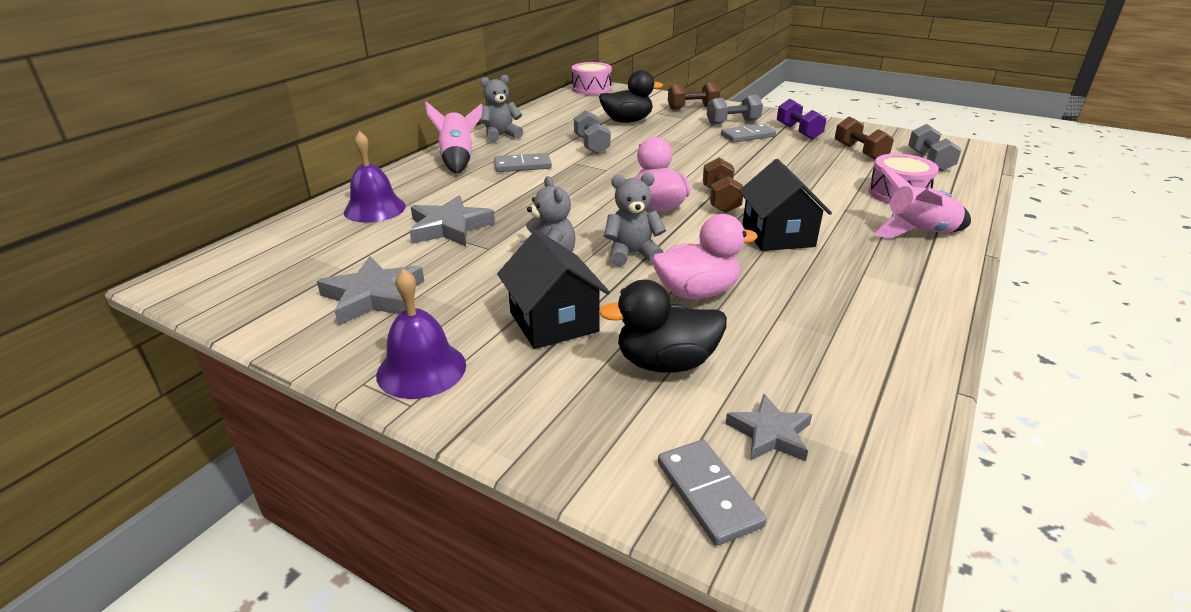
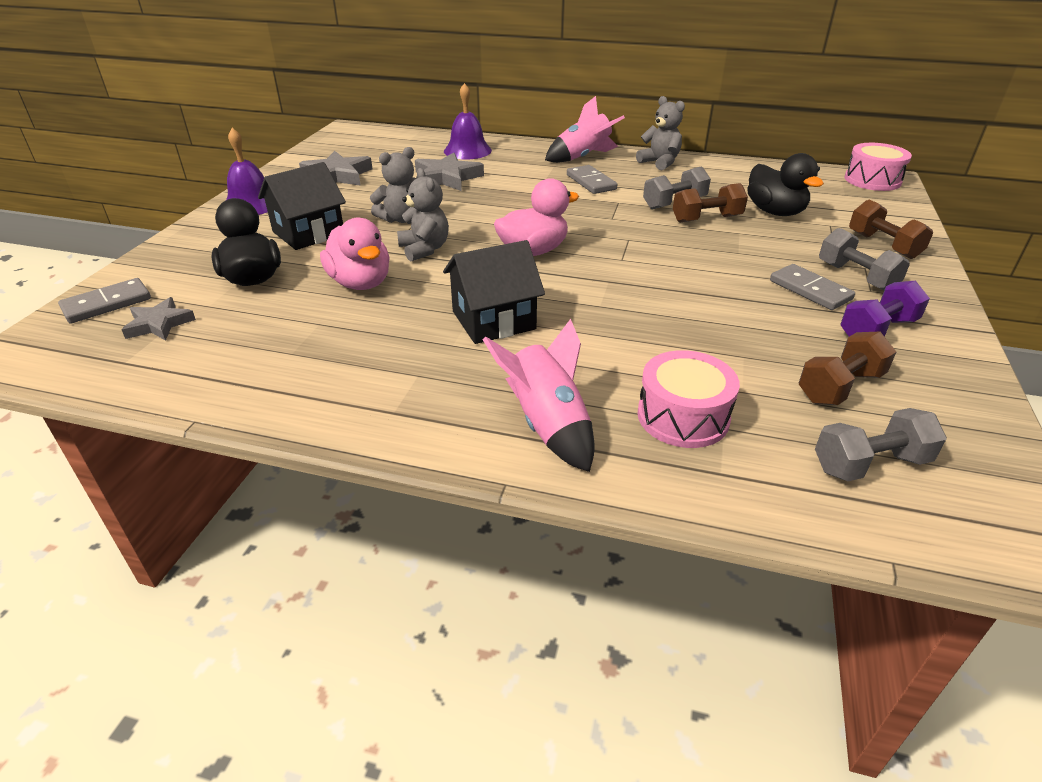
camera: 75 degrees right, 5 degrees up
(720, 200) = (571, 283): brown dumbbell -> brown dumbbell (706, 219)

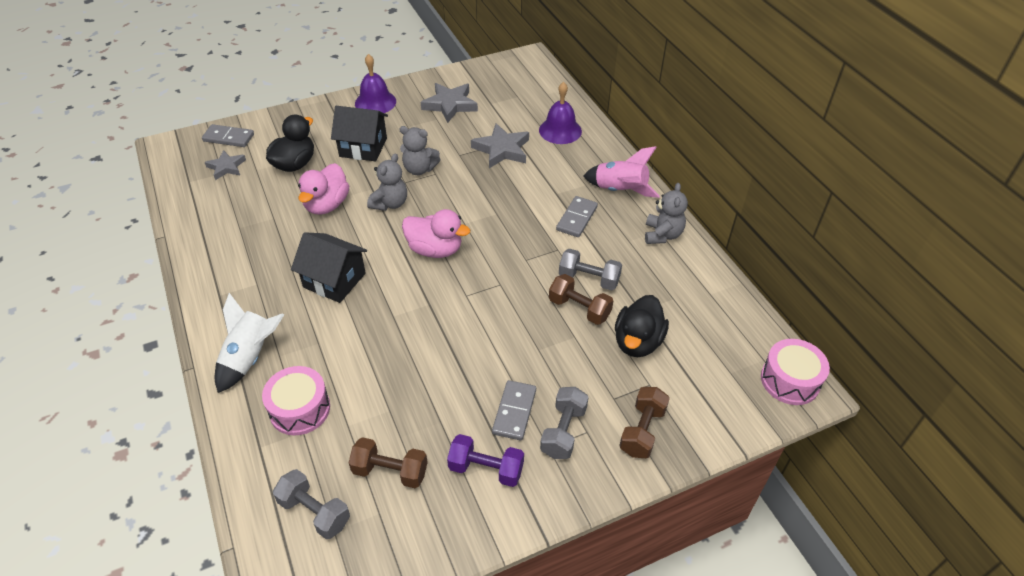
camera: 50 degrees right, 10 degrees up
(547, 425) = (250, 357): pink rocket -> white rocket

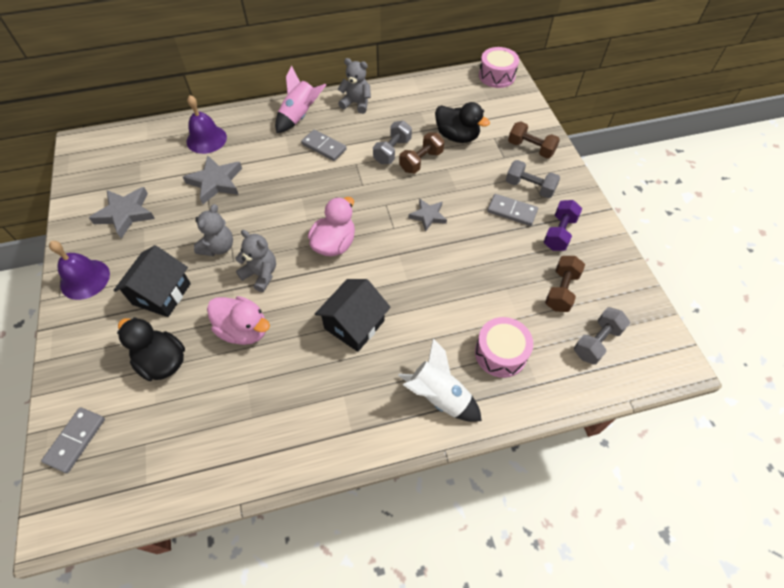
camera: 80 degrees left, 10 degrees up
(226, 167) = (136, 439): grey star -> grey star (428, 216)

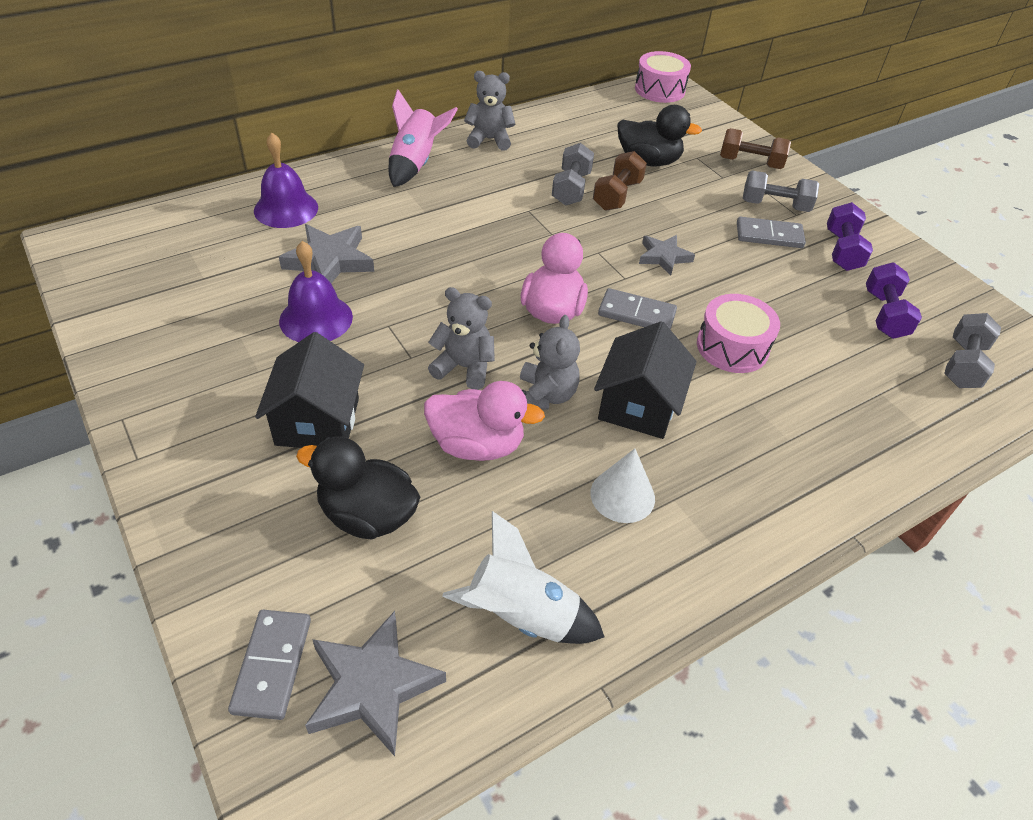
camera: 20 degrees left, 10 degrees down
(85, 279) = (173, 425): purple bell -> purple bell (316, 318)
(125, 214) = (200, 323): grey star -> grey star (372, 686)
(218, 247) = (378, 343): grey teddy bear -> grey teddy bear (545, 395)
(313, 385) = (622, 495): none -> white cone
(324, 147) = (471, 196): grey domino -> grey domino (636, 313)
(439, 396) = (807, 471): white rocket -> white rocket (522, 615)
(500, 353) = (855, 401): pink drum -> pink drum (732, 347)
(561, 290) = (884, 314): brown dumbbell -> purple dumbbell

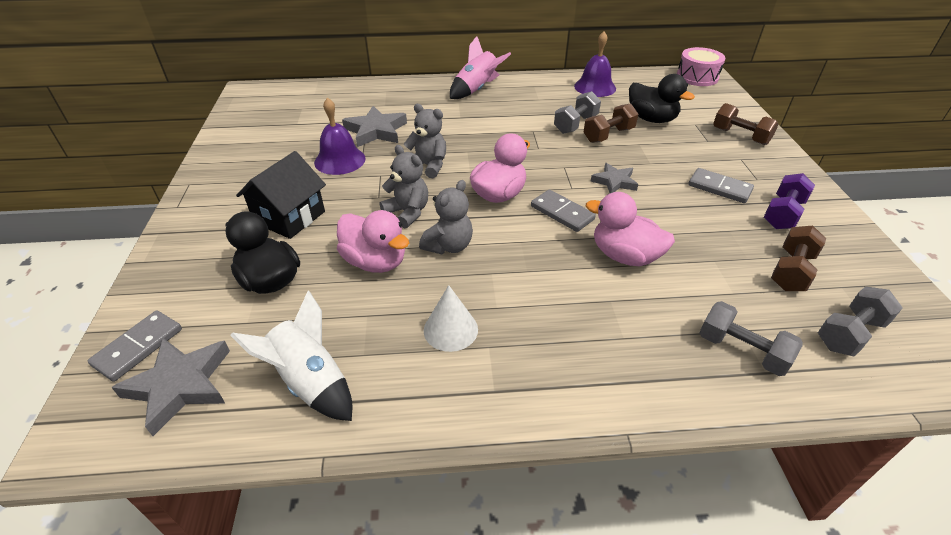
camera: 30 degrees right, 5 degrees down
(286, 209) = (375, 98): purple bell -> purple bell (595, 87)
(489, 140) = (539, 85): grey teddy bear -> grey teddy bear (428, 166)
(638, 406) = (513, 273): black house -> none
(732, 347) = (624, 256): pink drum -> pink duck
(775, 205) = (741, 169): grey dumbbell -> grey dumbbell (742, 350)
(884, 314) = (791, 271): purple dumbbell -> brown dumbbell

